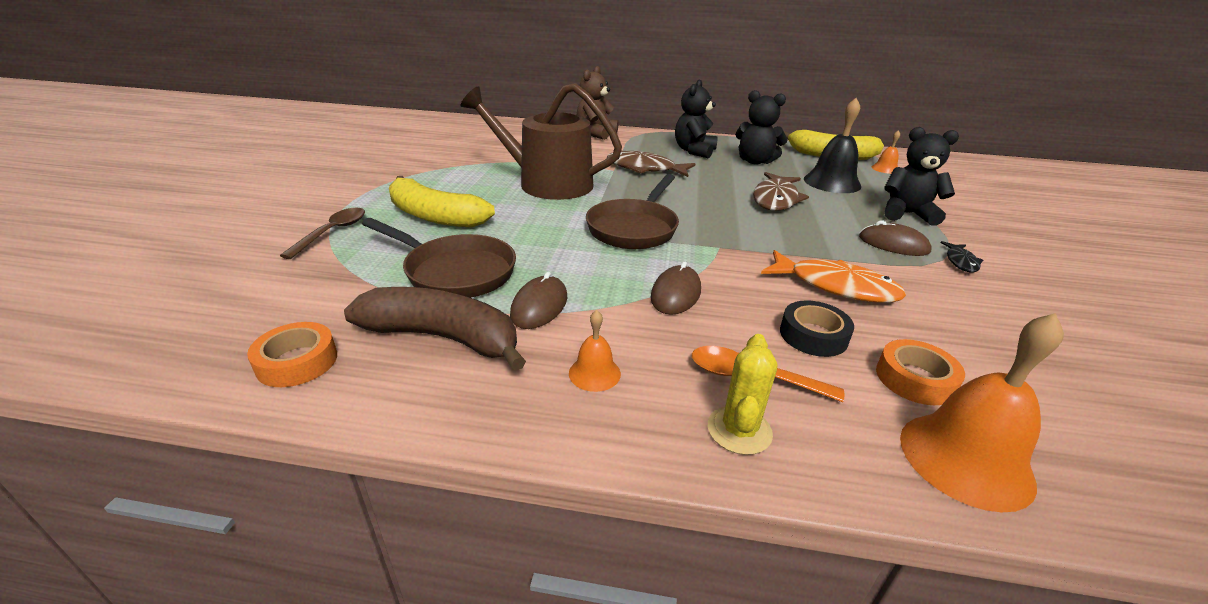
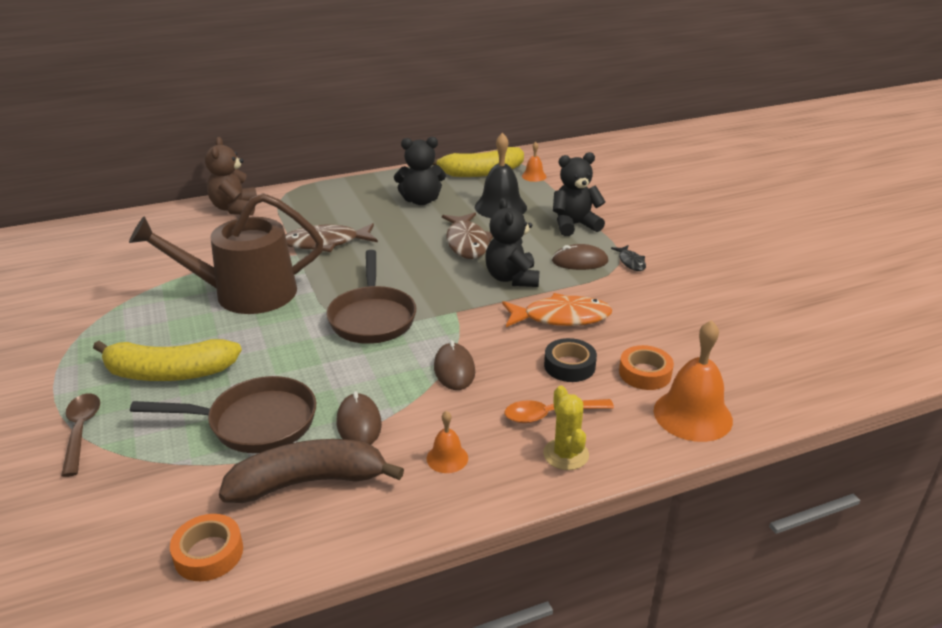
camera: 30 degrees left, 0 degrees up
(694, 151) = (356, 204): black teddy bear -> black teddy bear (512, 278)

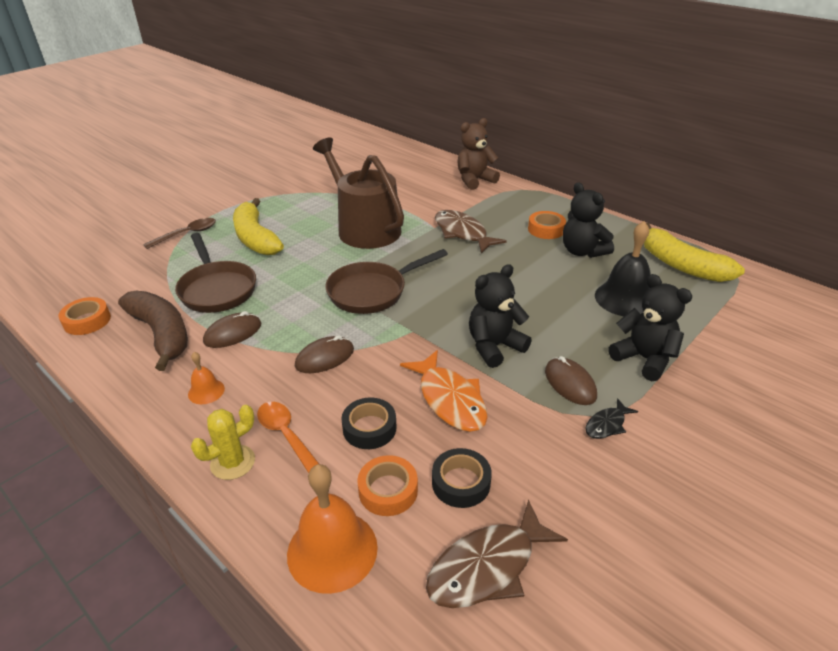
camera: 65 degrees right, 5 degrees up
(369, 204) = (546, 229): none -> orange tape
(467, 243) = (533, 300): brown fish -> brown fish (487, 567)
(534, 176) = (720, 299): orange bell -> none
(654, 338) = (461, 483): none -> black tape

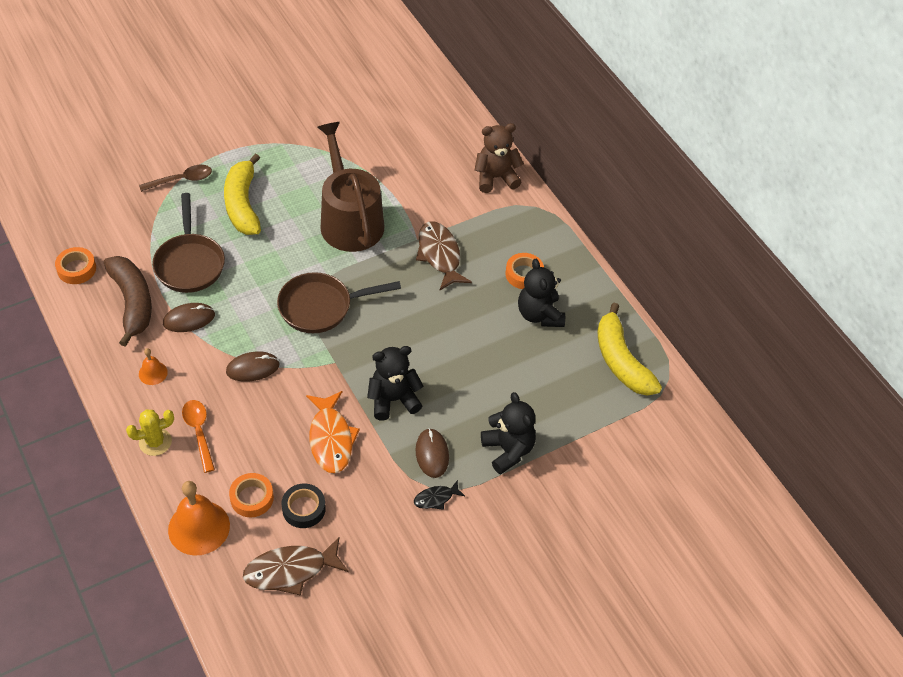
camera: 15 degrees right, 15 degrees up
(369, 428) = (260, 445): black tape -> none
(625, 298) = (538, 383): black bell -> none

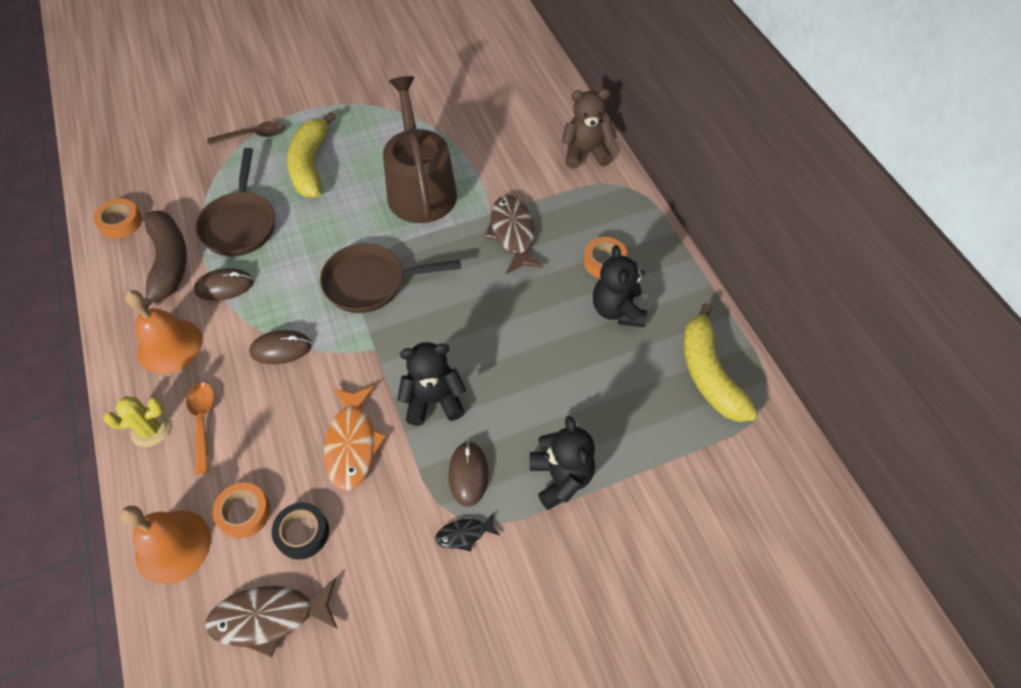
camera: 10 degrees right, 5 degrees up
(153, 373) = (169, 346): orange bell -> orange bell, size x1.97

